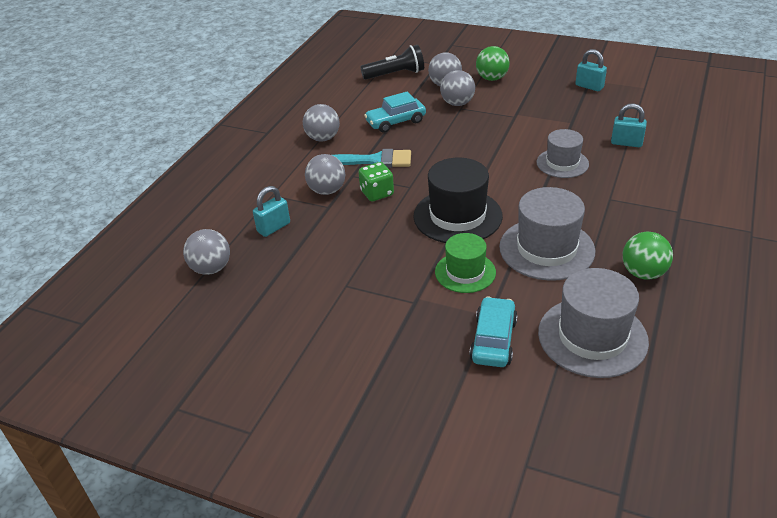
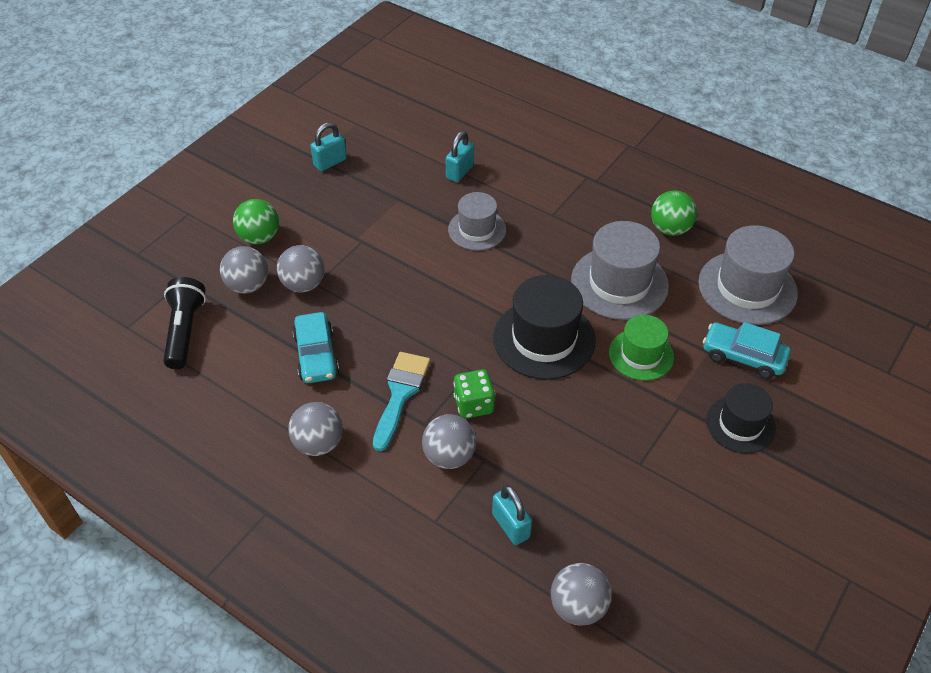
camera: 80 degrees left, 10 degrees up
(407, 344) = (740, 424): none -> black hat

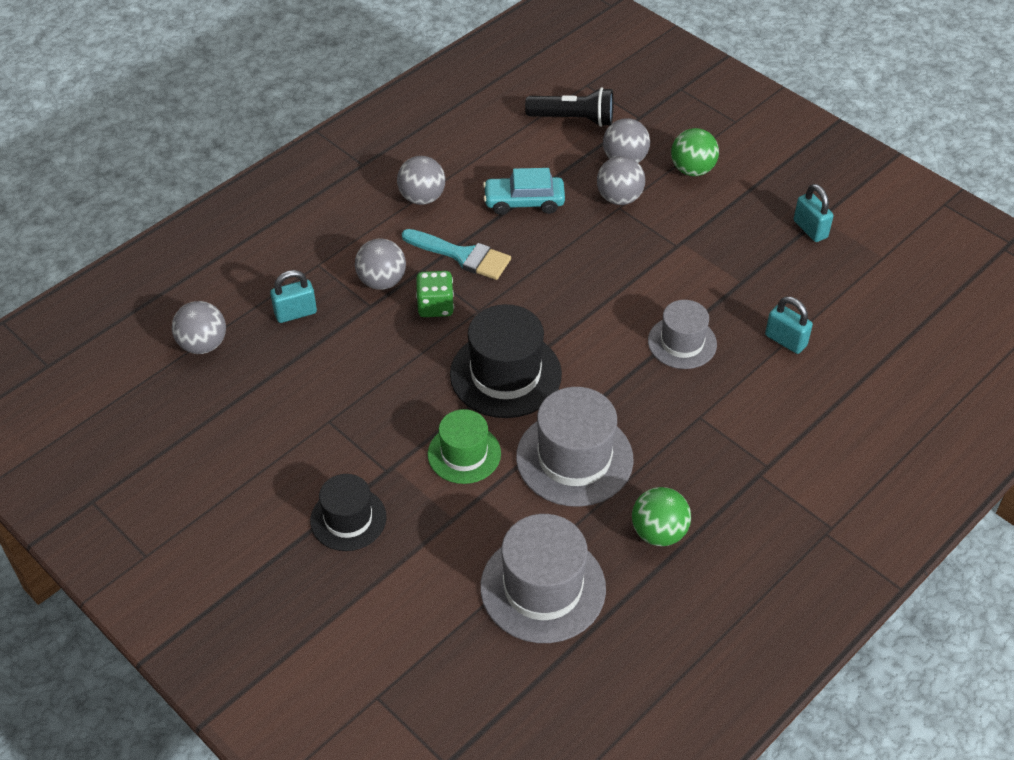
camera: 100 degrees right, 0 degrees up
(743, 357) = (437, 550): turquoise car -> none

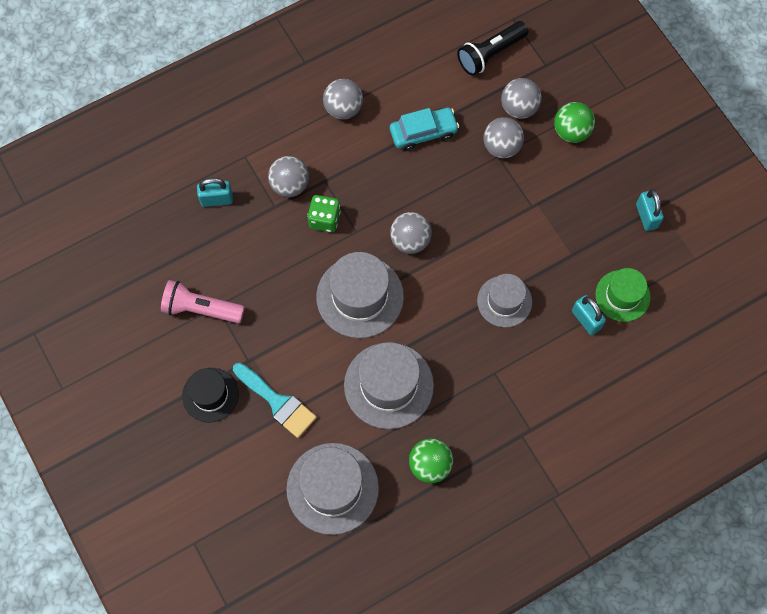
camera: 15 degrees right, 20 degrees up
(203, 344) = (141, 212): grey ball -> grey ball (410, 240)
(308, 428) = (201, 309): none -> pink flashlight
(462, 255) = (359, 175): turquoise brush -> turquoise brush (277, 402)
(464, 454) = (308, 360): green hat -> green hat (622, 295)
(505, 374) = (360, 296): black hat -> grey hat
(524, 202) = (423, 132): turquoise car -> turquoise car turned 150 degrees clockwise
(573, 119) = (490, 54): black flashlight -> black flashlight turned 120 degrees clockwise

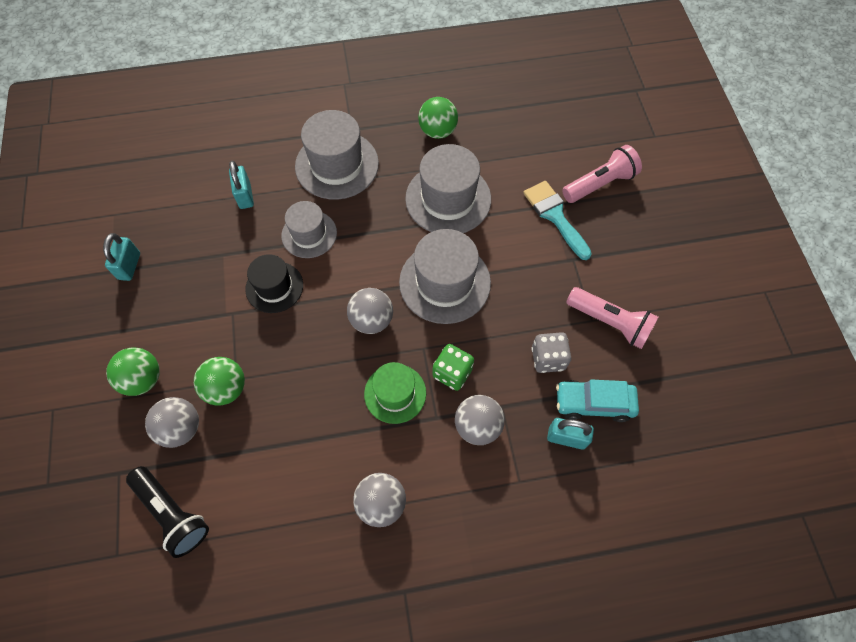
camera: 160 degrees left, 5 degrees down
(210, 395) = (617, 241): black hat -> black hat (274, 287)
(241, 457) = (599, 184): none -> pink flashlight
(247, 258) = (548, 358): none -> grey dice
(332, 488) = (526, 139): grey hat -> grey hat (337, 165)
(423, 132) = (302, 437): turquoise car -> turquoise car (593, 403)
(490, 54) = (172, 513): black flashlight -> black flashlight turned 60 degrees clockwise
(501, 147) = (226, 388): grey ball -> green ball
(622, 295) = (200, 205): green hat -> green hat (395, 393)

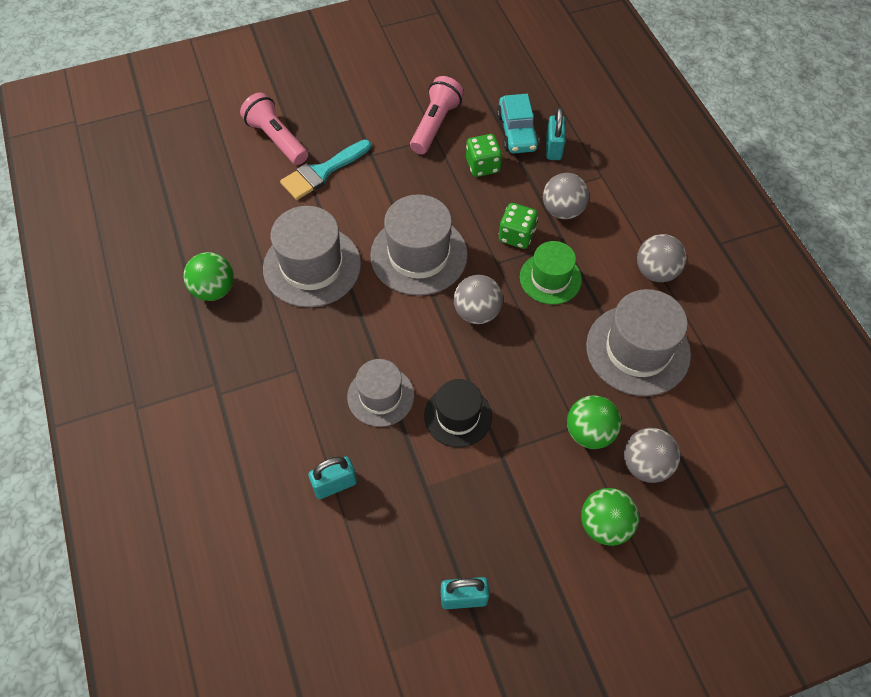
camera: 100 degrees left, 5 degrees down
(172, 513) = (730, 445): black flashlight -> none
(337, 165) = (275, 388): grey hat -> grey hat (637, 350)
(548, 358) = (483, 166): grey dice -> green dice

